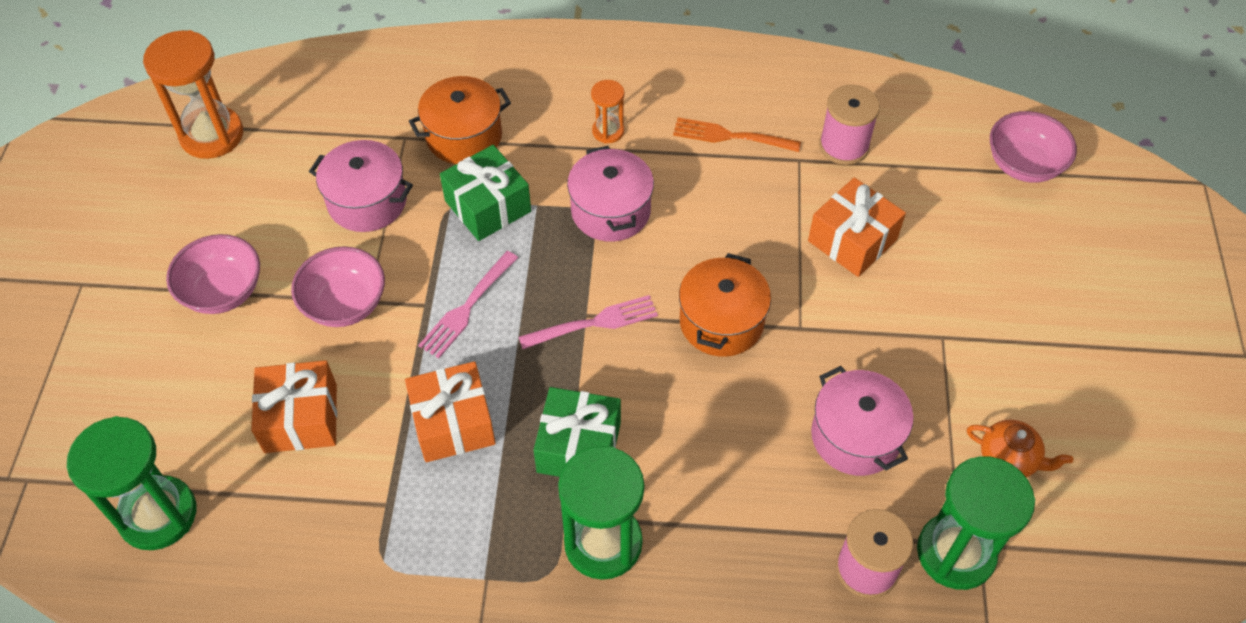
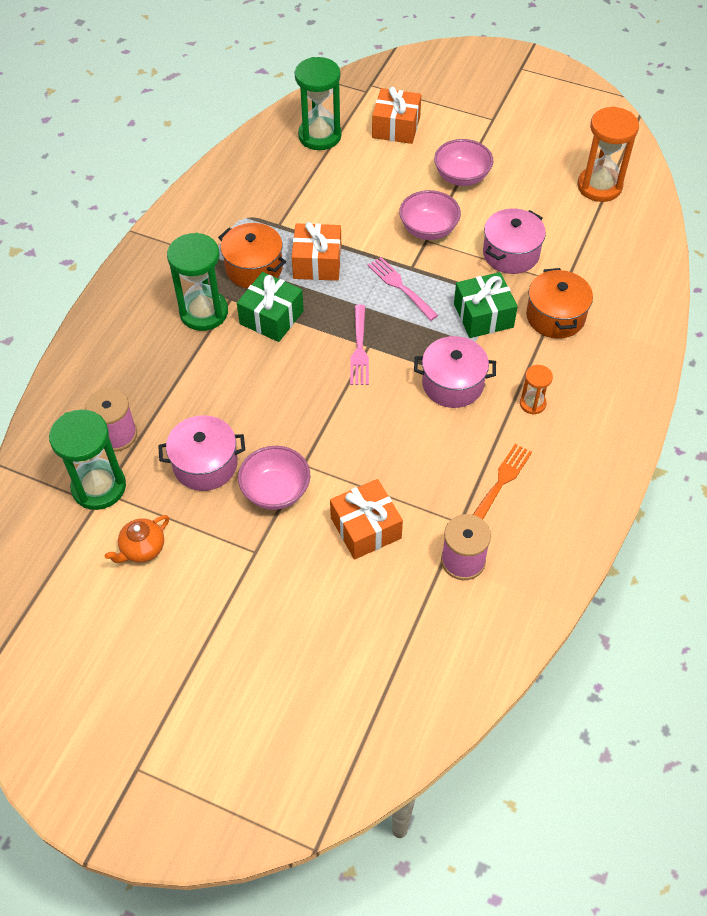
camera: 110 degrees right, 0 degrees up
(301, 418) = (353, 198): orange gift -> orange gift (396, 127)
(721, 322) = (329, 419): orange pot -> orange pot (254, 268)
(1023, 165) = (393, 695): pink bowl -> pink bowl (275, 490)

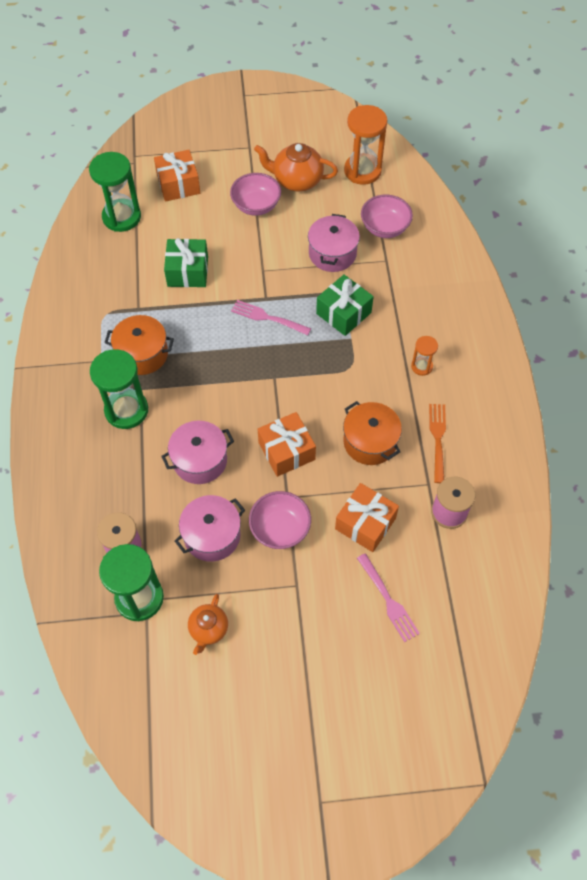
camera: 30 degrees left, 5 degrees up
(271, 317) = (184, 389): green gift -> green gift (188, 271)
(317, 263) = (190, 327): orange gift -> orange gift (286, 451)
(359, 348) = (268, 382): pink fork -> pink fork (387, 599)
(428, 229) = (258, 260): pink bowl -> pink bowl (384, 228)
(453, 384) = (356, 378): pink pot -> pink pot (200, 460)
(521, 169) = (296, 180): none -> orange teapot
(555, 316) = (395, 290): orange pot -> orange pot (370, 442)

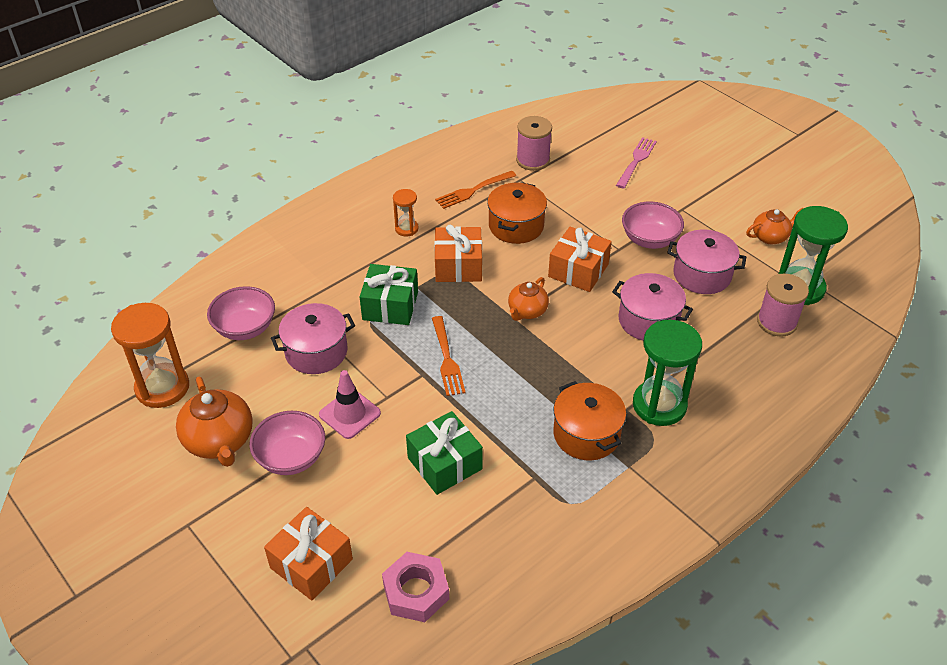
camera: 125 degrees left, 15 degrees down
(121, 217) = (416, 591): green hourglass -> pink nut
(265, 246) = (349, 414): none -> pink traffic cone
(268, 318) = (446, 358): pink fork -> orange fork
(272, 390) = (527, 311): none -> orange teapot
(365, 523) = (591, 197): orange gift -> orange gift (458, 266)

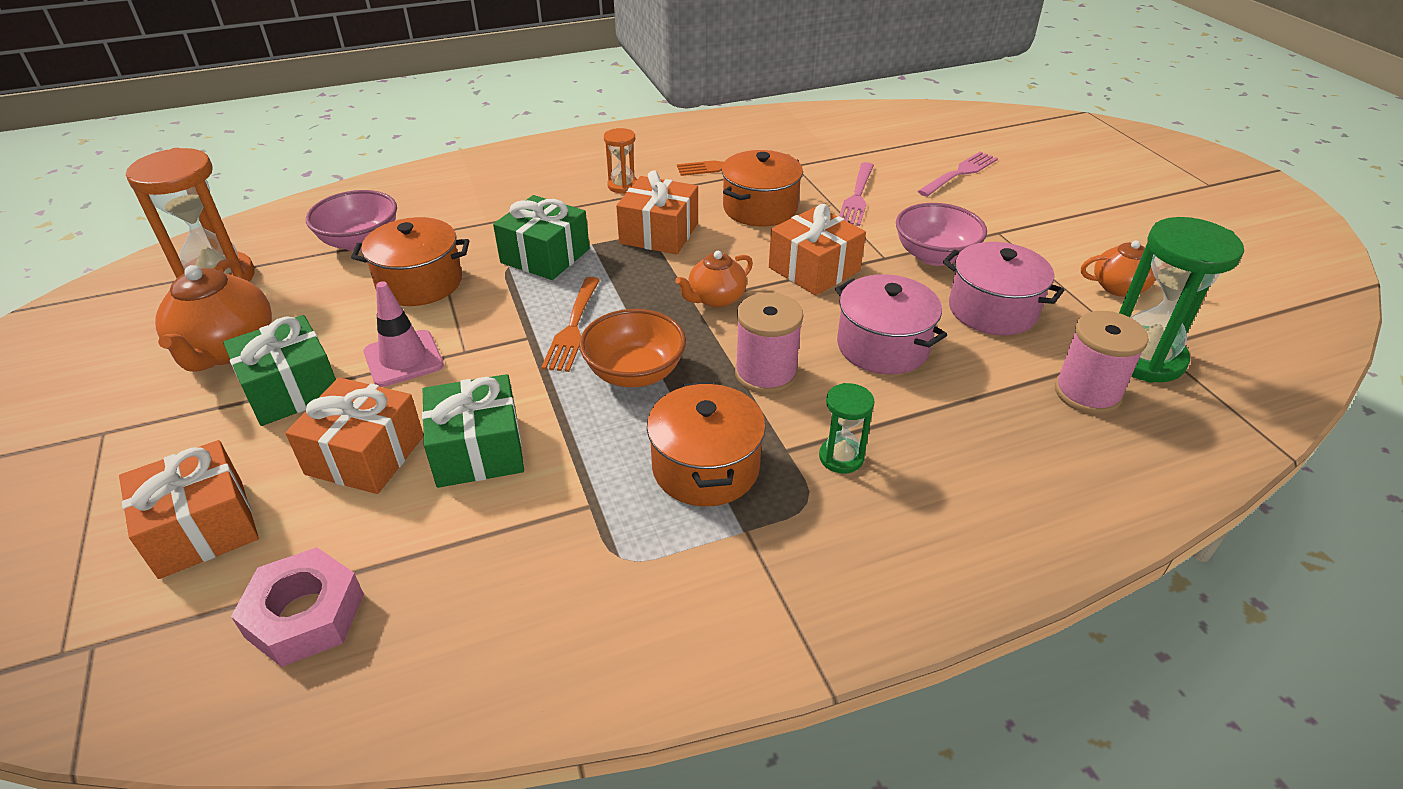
camera: 20 degrees right, 5 degrees down
(291, 457) = (291, 389): pink bowl -> green gift
(316, 351) = (420, 283): pink pot -> orange pot
(376, 487) = (365, 455): none -> orange gift
(507, 382) = (634, 373): none -> orange bowl
(533, 160) = (823, 150): pink spool -> pink spool (766, 374)
(576, 199) = (857, 196): none -> pink fork
(659, 405) = (841, 457): green hourglass -> green hourglass, size x0.51

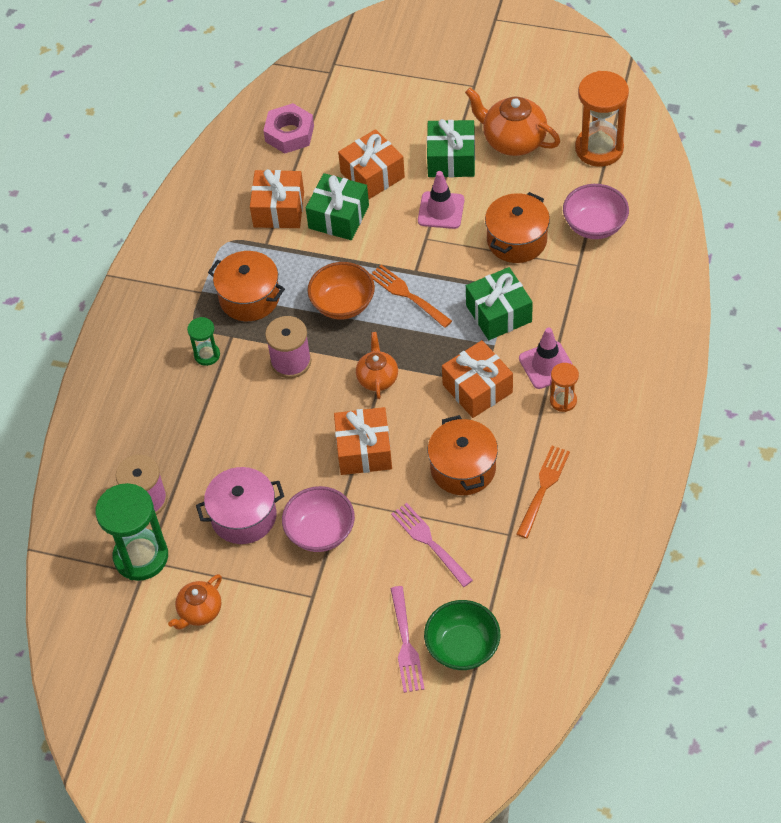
camera: 130 degrees right, 15 degrees up
(202, 528) = (370, 111): orange gift -> orange gift (278, 209)
(588, 207) = (547, 365): none -> pink traffic cone
(882, 346) = (264, 432): pink pot -> none
(921, 150) = (462, 647): none -> green bowl

